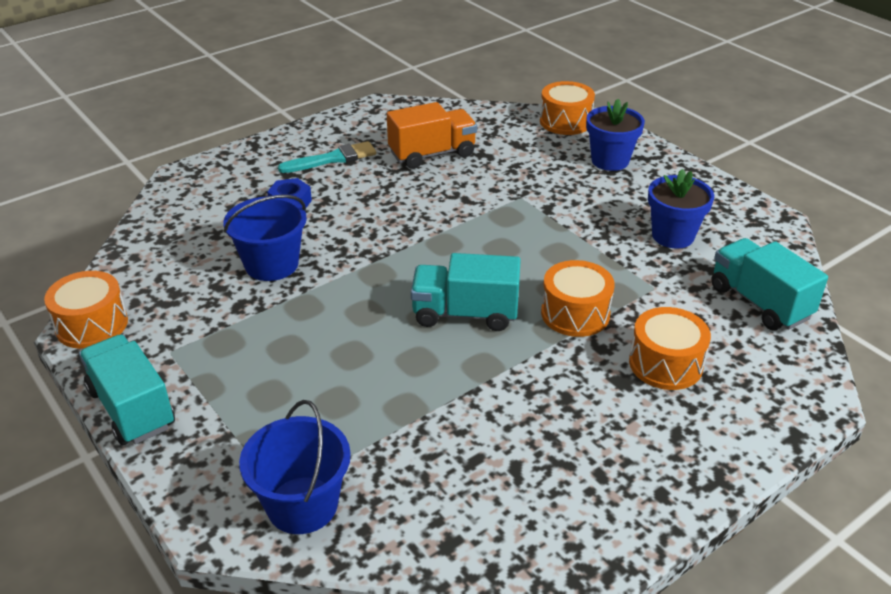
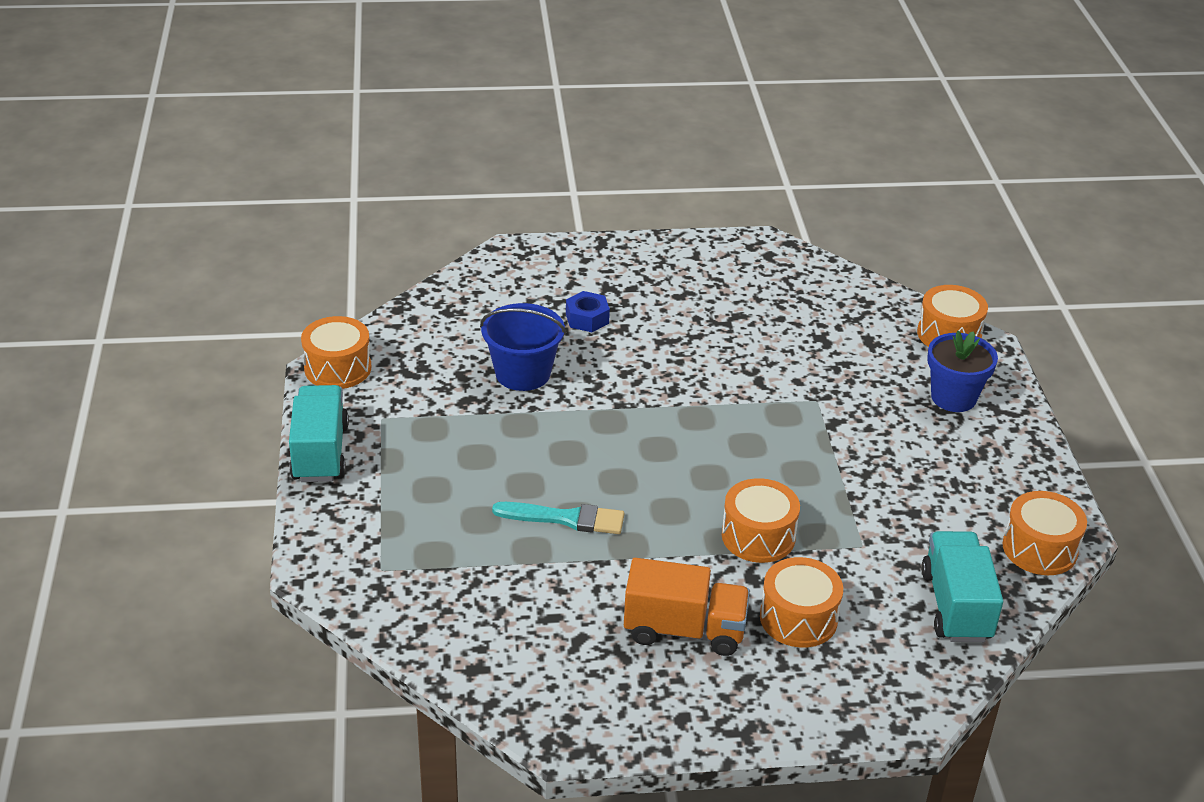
camera: 30 degrees right, 0 degrees up
(302, 505) = (390, 587): blue bucket -> none
(332, 159) = (664, 286): turquoise brush -> turquoise brush (565, 518)
(432, 154) = (769, 318): orange truck -> orange truck (684, 630)
(465, 314) = (655, 492): turquoise truck -> none
(673, 236) = (937, 504): blue flower pot -> none
(767, 238) = (1039, 548): none -> orange drum

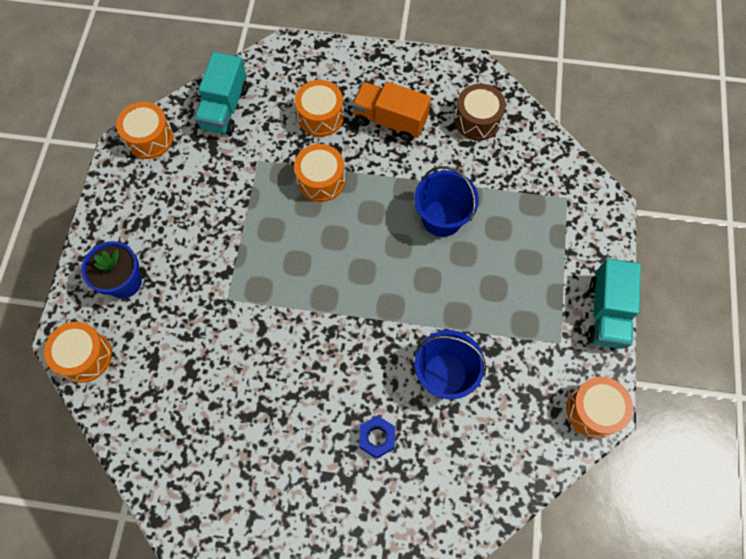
camera: 165 degrees left, 30 degrees up
(540, 653) = (477, 120): none -> brown drum
(565, 518) = (442, 218): turquoise brush -> blue bucket

